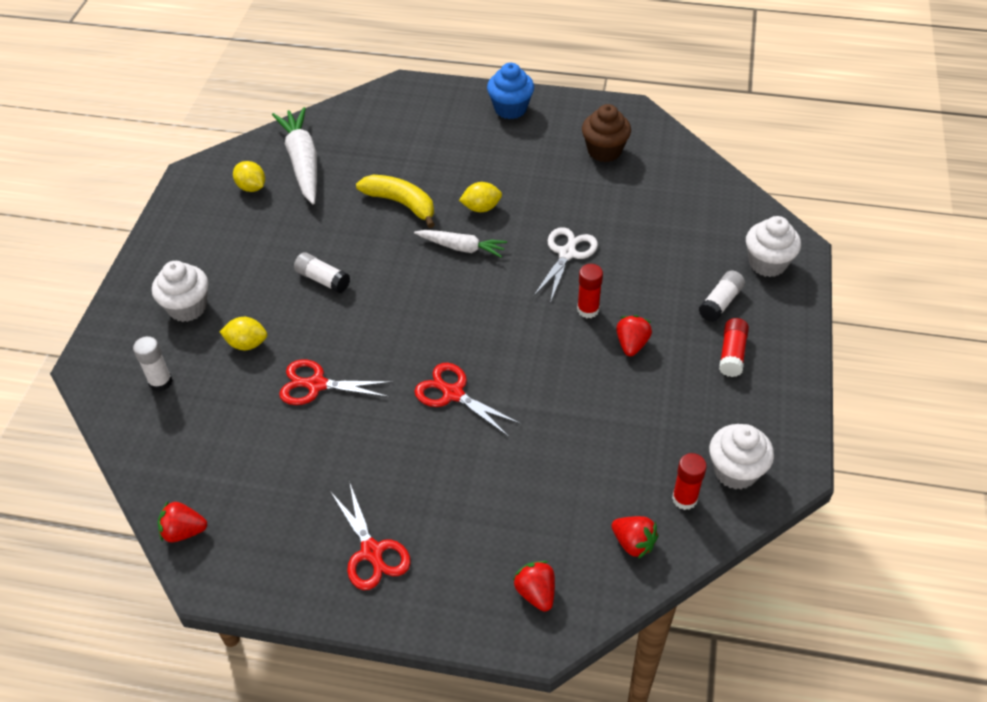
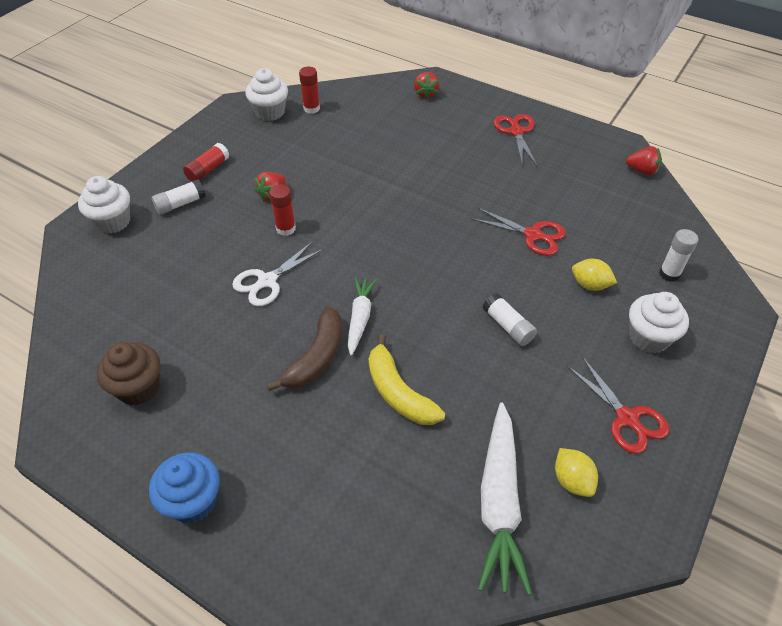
camera: 160 degrees left, 0 degrees up
(453, 394) = (426, 200): red scissors -> red scissors (626, 418)
(461, 247) = (360, 318): white carrot -> white carrot turned 60 degrees clockwise
(481, 208) = (316, 357): yellow lemon -> brown banana
(633, 543) = (357, 99): red strawberry -> none

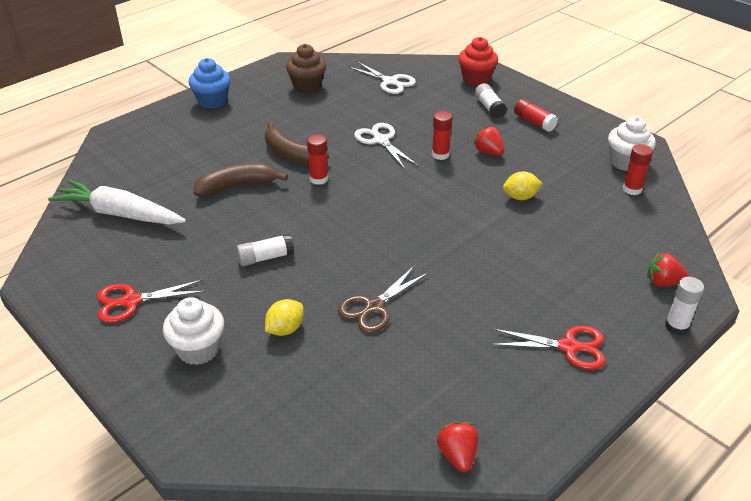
camera: 105 degrees right, 10 degrees down
(113, 222) = (476, 79): white cupcake -> red cupcake
(122, 300) = (389, 82): none -> white scissors
(360, 318) = (319, 179): white carrot -> red glue stick
(398, 392) = (237, 186): yellow banana -> brown banana
(532, 235) = (374, 307): red scissors -> brown scissors
(572, 480) = (107, 253): yellow lemon -> yellow lemon (520, 197)
(642, 171) = (457, 455): red strawberry -> red strawberry turned 135 degrees clockwise
(669, 274) = (268, 403): white glue stick -> white glue stick (676, 326)

